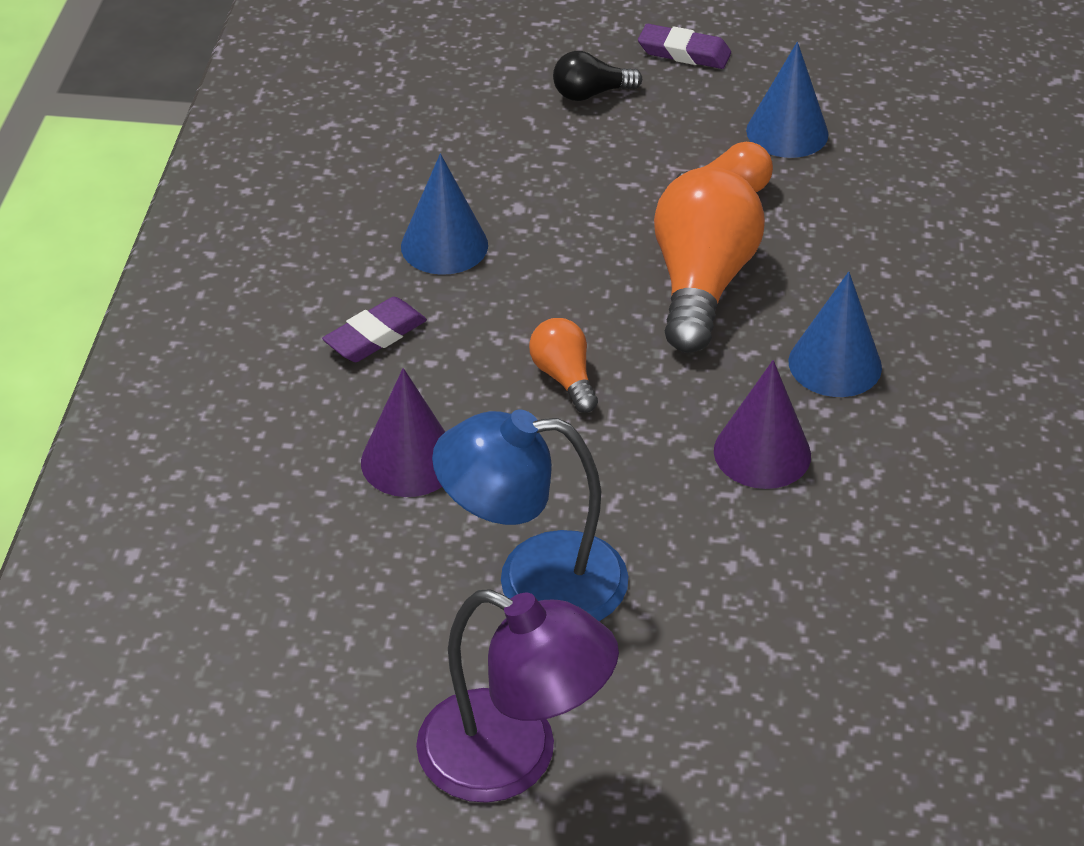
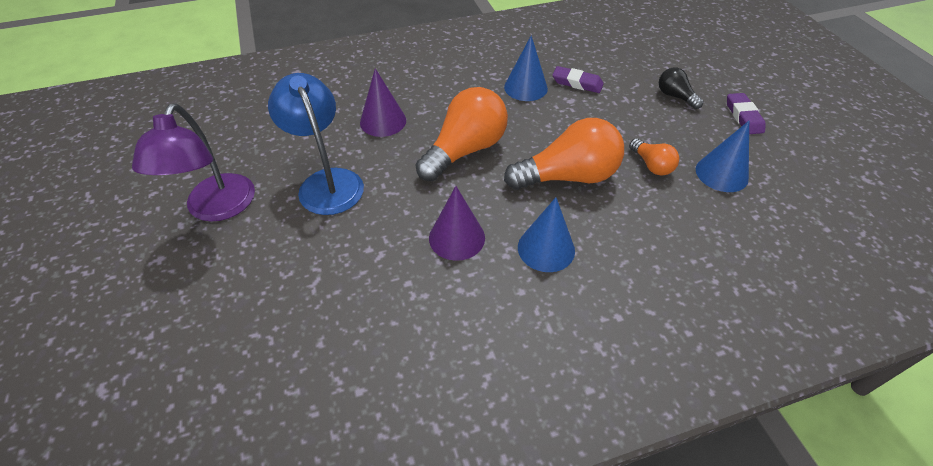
camera: 65 degrees right, 5 degrees up
(375, 336) = (453, 88): purple eraser -> purple eraser (577, 83)
(564, 377) = (465, 150): orange light bulb -> orange light bulb, size x2.00

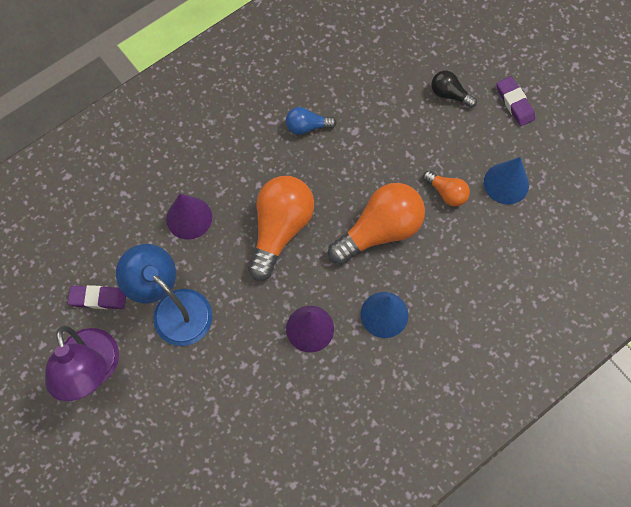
camera: 20 degrees left, 20 degrees up
(525, 87) = (307, 126): blue cone -> blue light bulb
(577, 83) = (354, 104): purple eraser -> purple eraser (98, 298)

